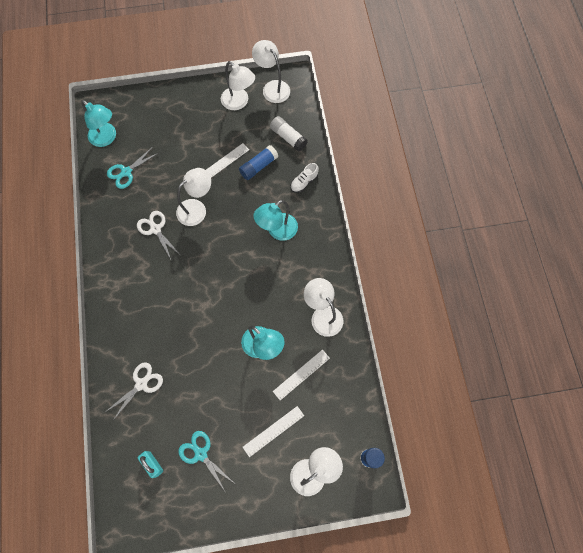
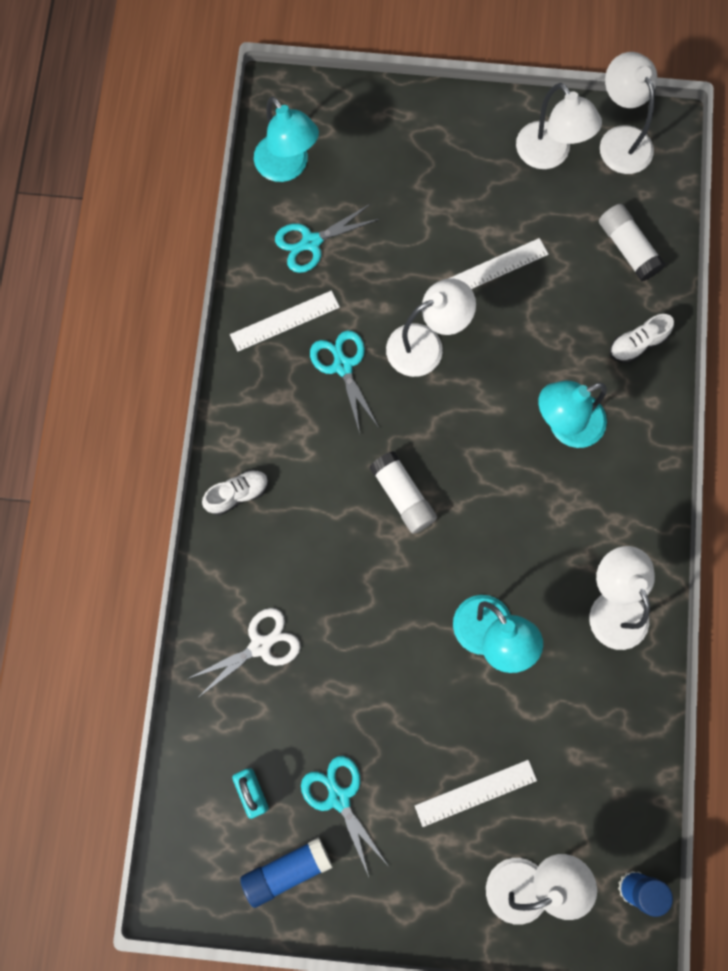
camera: 15 degrees right, 5 degrees up
(113, 308) = (237, 494): none -> white shoe
(155, 229) = (342, 366): white scissors -> turquoise scissors
(201, 287) = (402, 496): none -> white glue stick
(258, 166) = (559, 292): blue glue stick -> blue glue stick (286, 871)
(301, 374) = (548, 705): white ruler -> white ruler (284, 321)

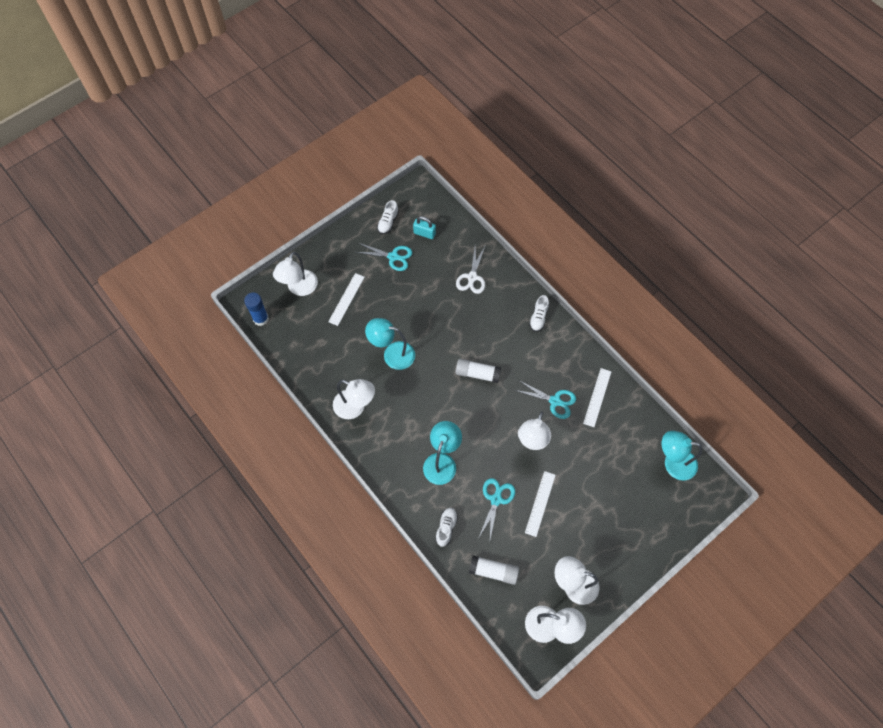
camera: 135 degrees right, 10 degrees down
(286, 871) = (388, 222): blue glue stick -> white shoe
(311, 242) = (625, 439): turquoise scissors -> turquoise scissors (496, 499)

